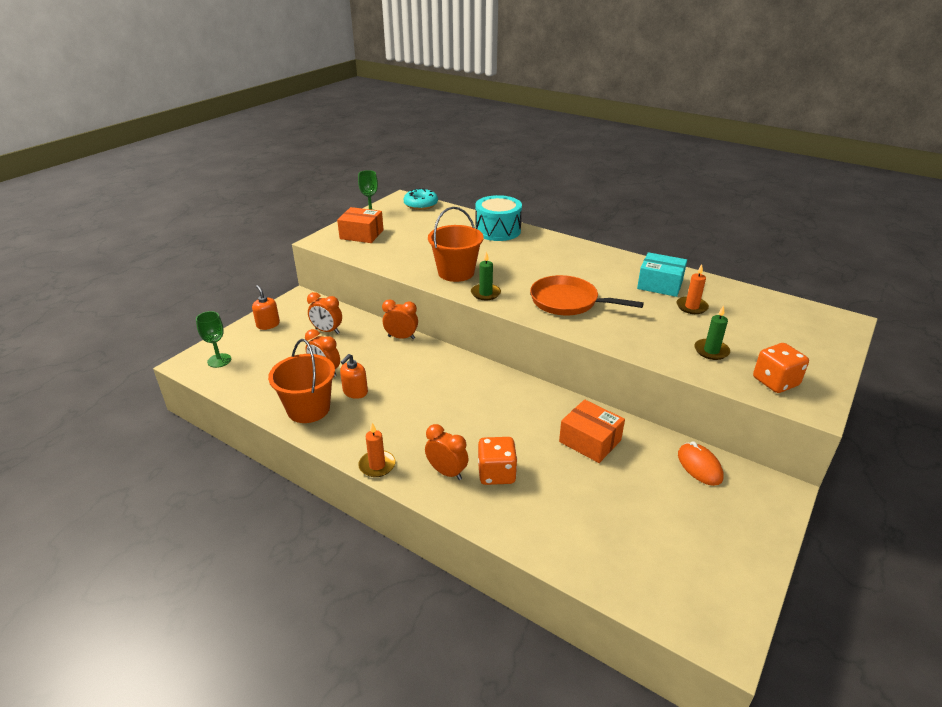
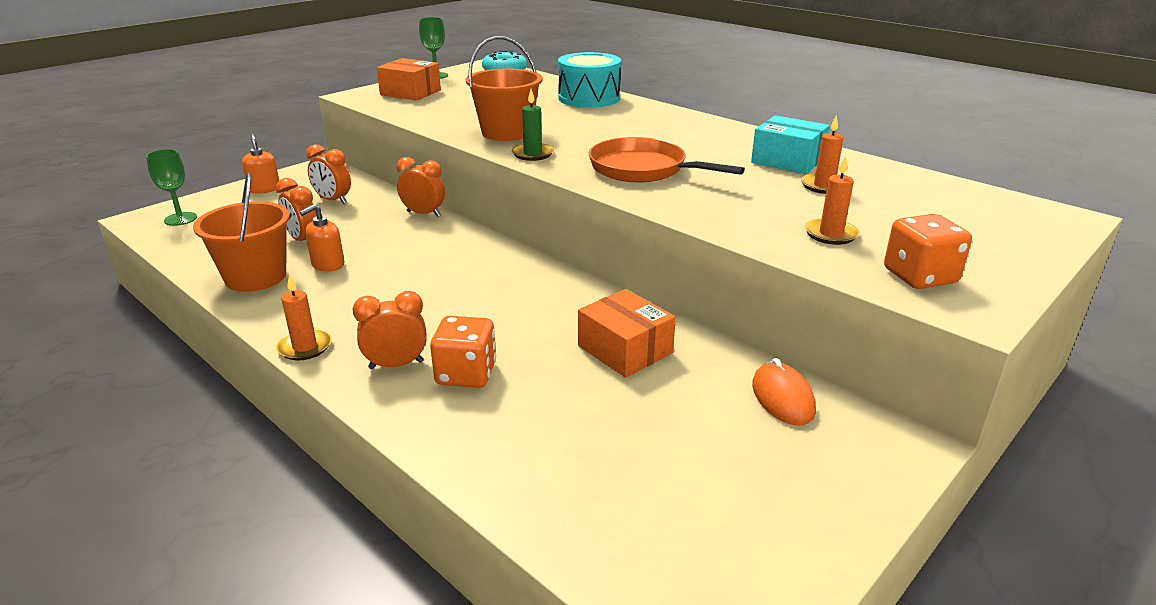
camera: 10 degrees right, 5 degrees down
(447, 472) = (396, 365): orange clock -> orange clock turned 60 degrees counterclockwise
(711, 351) = (831, 234): green candle -> orange candle

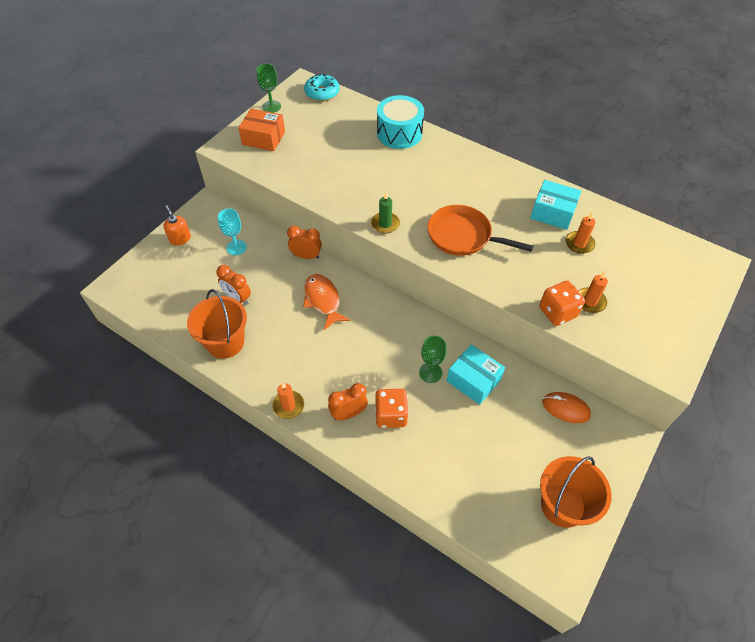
camera: 10 degrees left, 25 degrees up
(180, 219) = (139, 284): green goblet -> green goblet (430, 372)
(328, 265) = (266, 323): orange soap dispenser -> none
(333, 200) = (236, 247): orange clock -> turquoise goblet
(424, 252) = (323, 300): none -> orange fish
(506, 132) = (357, 194): orange bucket -> orange bucket (562, 505)
(625, 349) = (473, 380): orange box -> turquoise box
(783, 398) = (565, 408): orange mouse -> orange mouse turned 45 degrees counterclockwise
(919, 276) = (642, 340): orange dice -> orange dice (557, 312)

